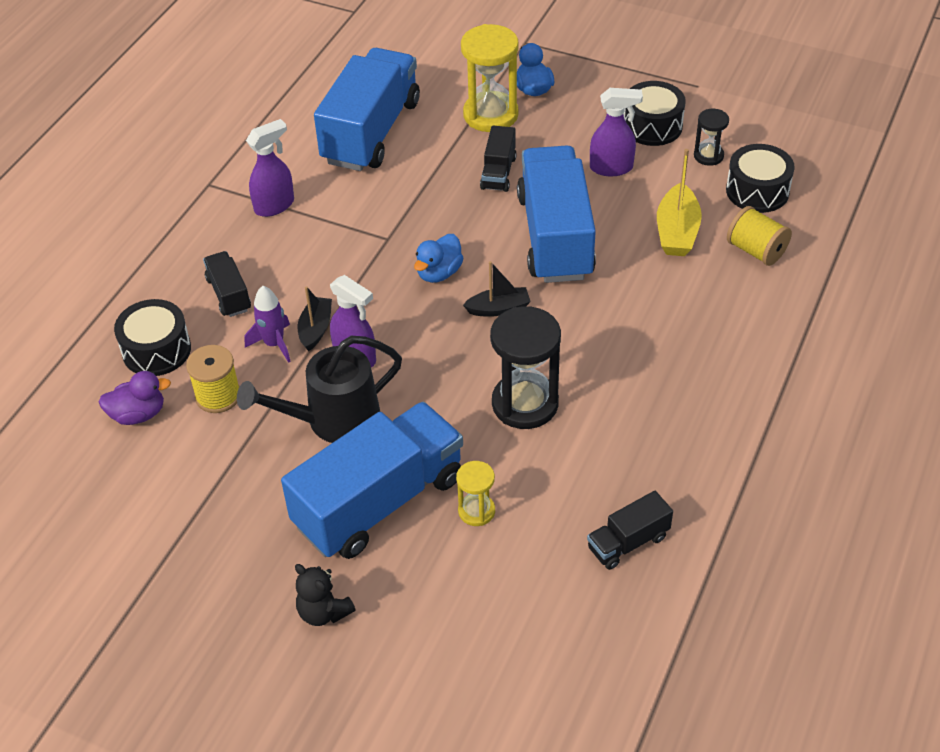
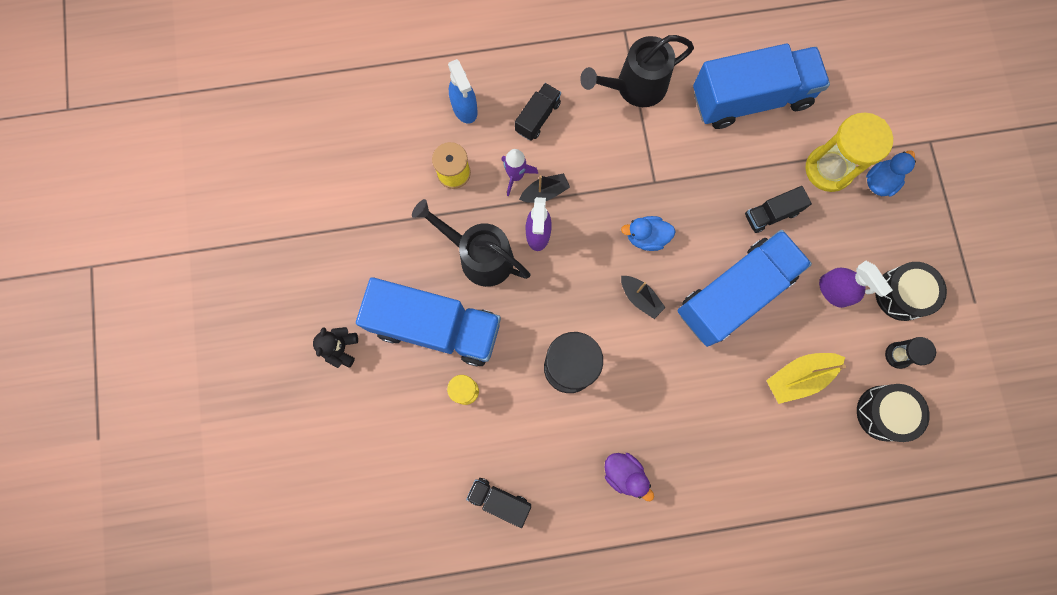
camera: 55 degrees right, 30 degrees up
(138, 414) = (410, 137): purple duck -> purple duck (624, 474)
(156, 350) = (465, 109): black drum -> blue spray bottle
(275, 205) = (634, 87): purple spray bottle -> black watering can
(756, 251) = (818, 445): yellow spool -> none

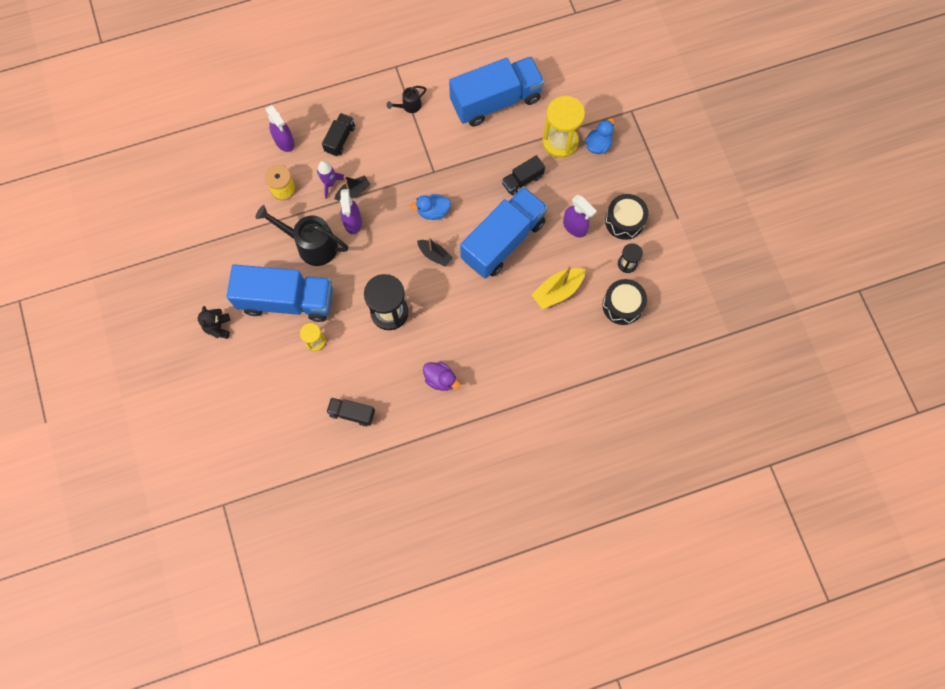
camera: 10 degrees left, 5 degrees down
(465, 109) = (284, 142): blue spray bottle -> purple spray bottle
(634, 87) = (409, 106): black watering can -> black watering can, size x0.50

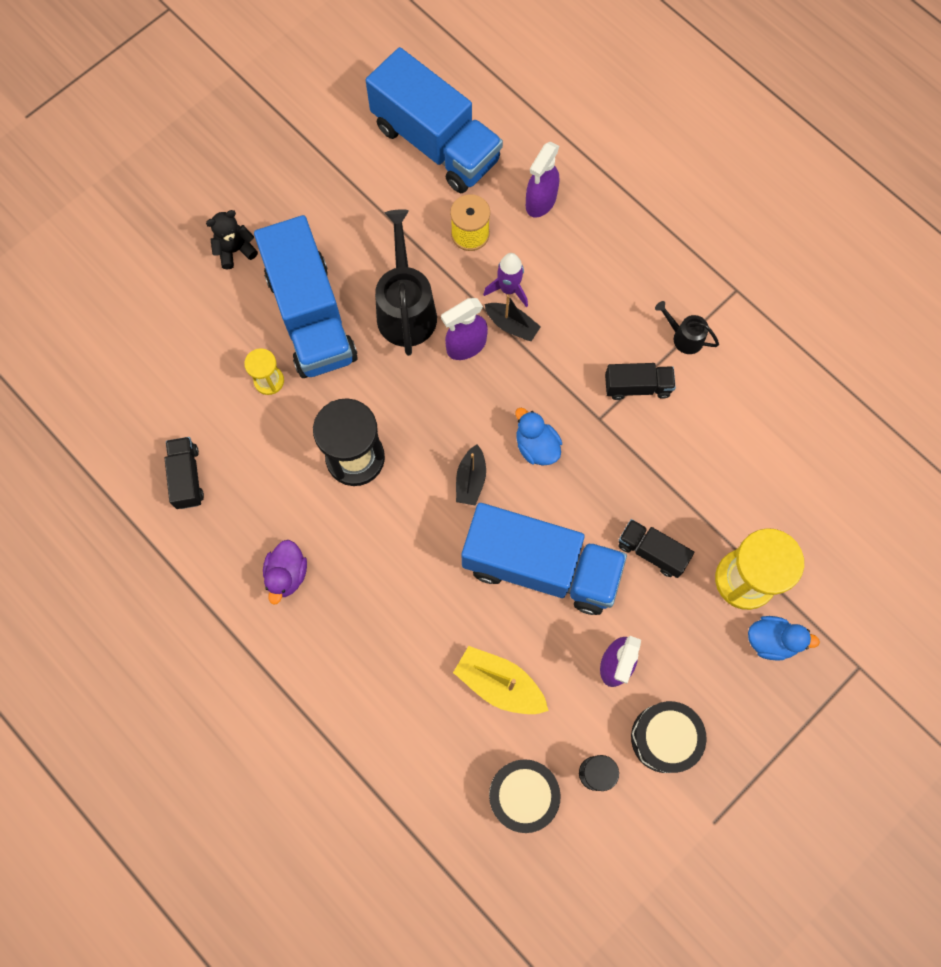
camera: 65 degrees right, 0 degrees up
(340, 139) = (582, 270): black truck -> black truck (637, 386)
(496, 101) = (760, 455): blue truck -> blue truck (436, 143)

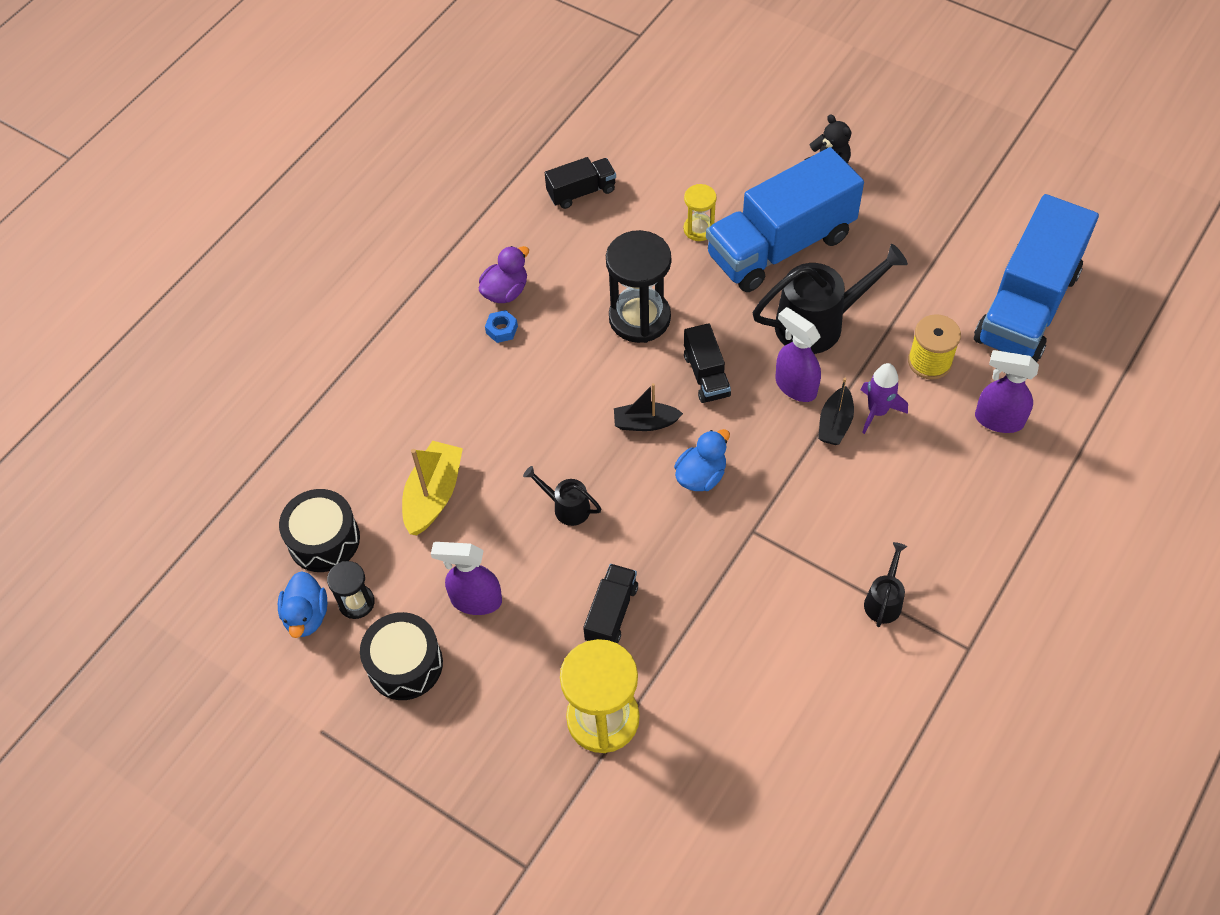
camera: 80 degrees right, 15 degrees down
(287, 574) = (505, 291): purple duck -> purple duck turned 135 degrees clockwise
(331, 587) = (501, 330): none -> blue nut
(540, 567) = (566, 507): blue truck -> black watering can
(637, 386) = (804, 562): black truck -> black truck (706, 375)
(771, 640) = (537, 760): blue duck -> blue duck (306, 615)

